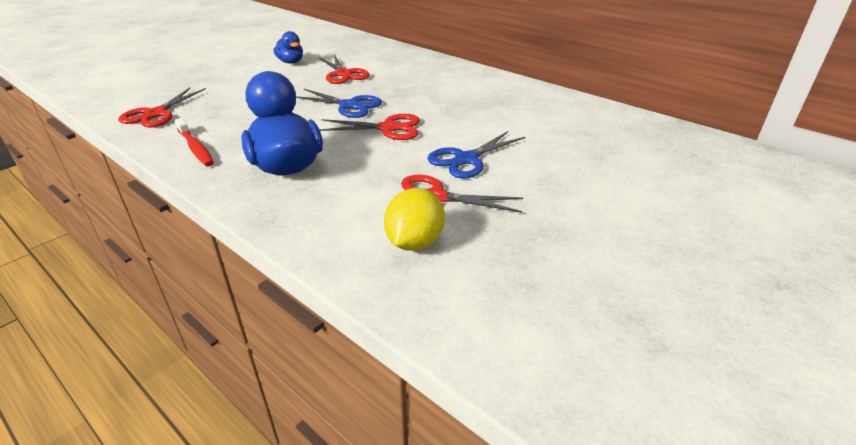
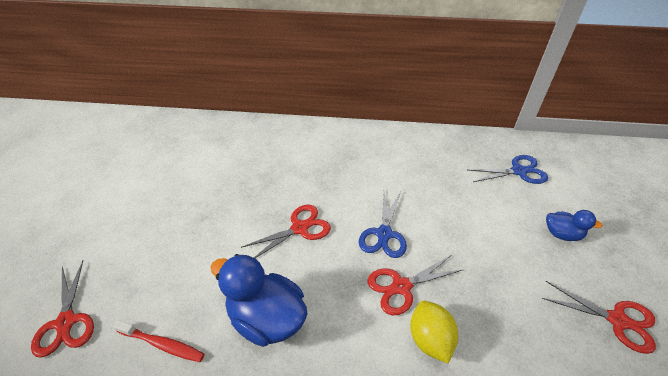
camera: 35 degrees left, 10 degrees up
(291, 62) = (129, 180): blue duck -> blue duck (562, 234)
(344, 74) = (197, 176): red scissors -> red scissors (617, 320)
(349, 105) = (243, 216): blue scissors -> blue scissors (519, 171)

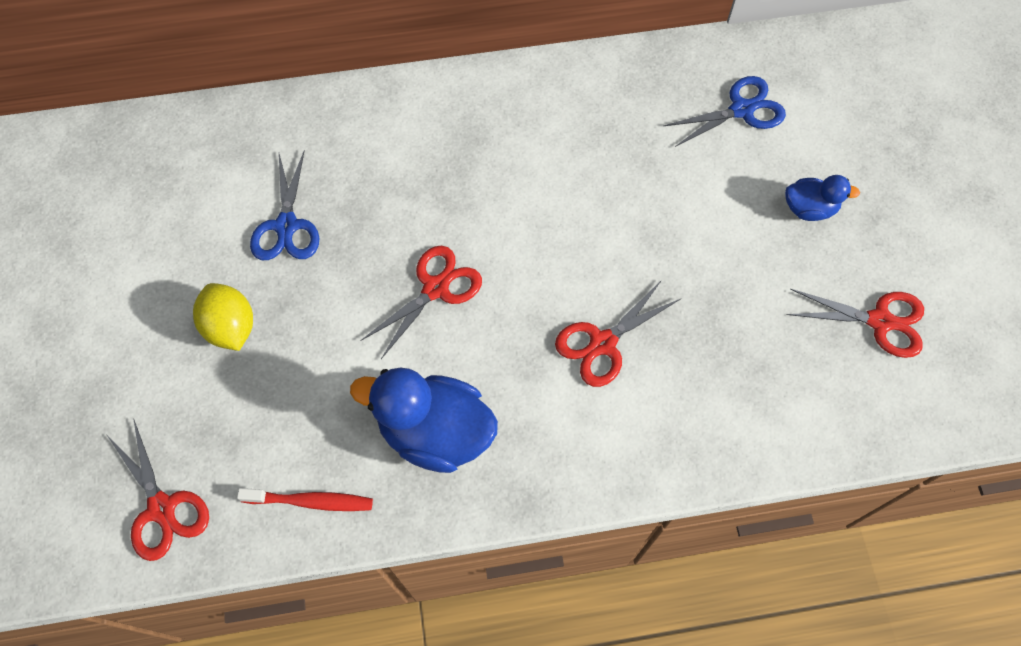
camera: 15 degrees left, 20 degrees up
(384, 234) = (561, 268): blue scissors -> blue scissors (286, 226)
(430, 339) = (653, 405): yellow lemon -> yellow lemon (231, 327)

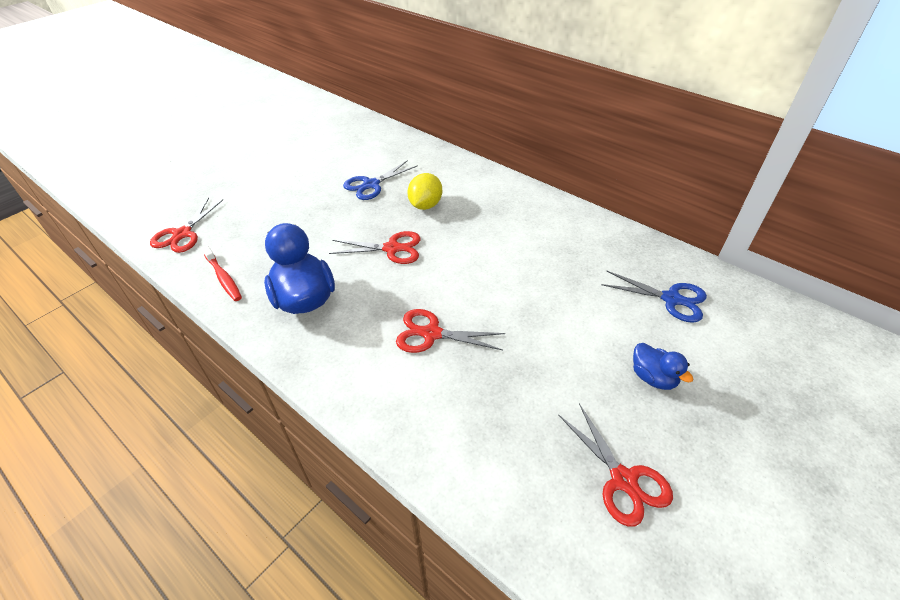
camera: 50 degrees right, 20 degrees down
(231, 327) = (299, 200): yellow lemon -> yellow lemon (425, 205)

